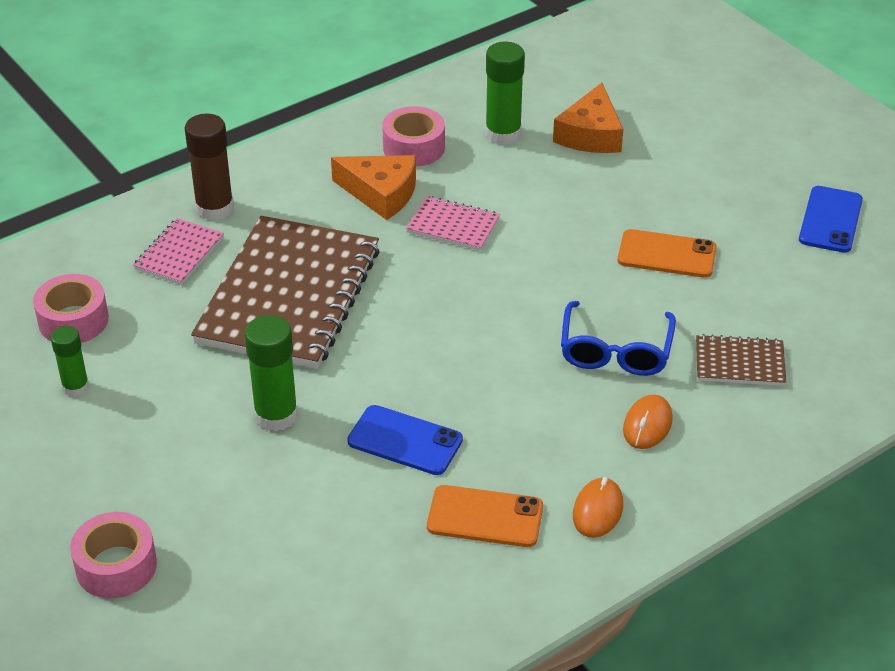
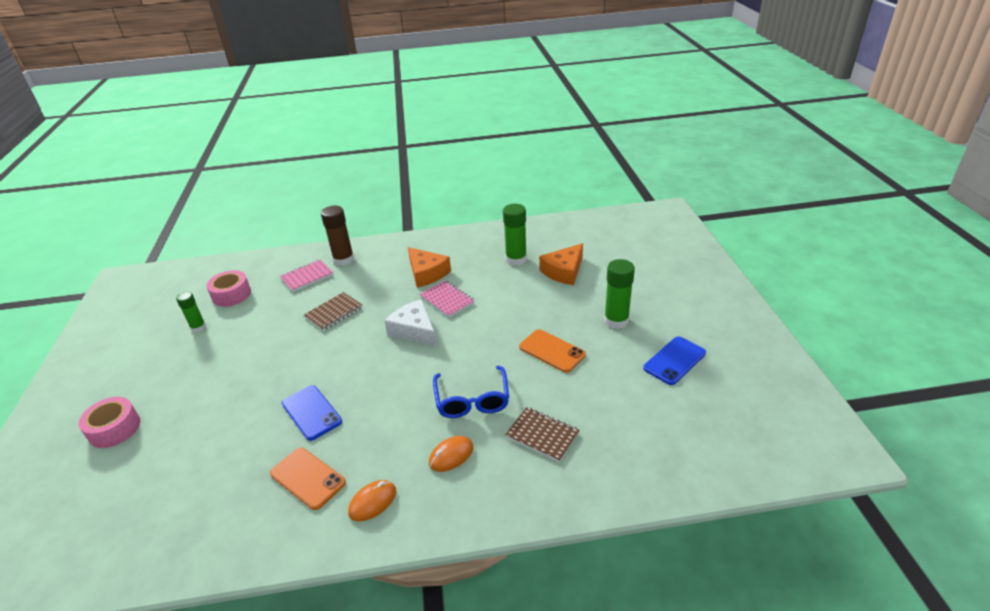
camera: 30 degrees right, 5 degrees down
(276, 415) = (266, 374): green glue stick -> green glue stick (616, 320)
(289, 296) = (334, 312): brown notebook -> brown notebook, size x0.44
(414, 147) = (464, 255): pink tape -> none
(445, 284) = (414, 330): none -> white cheese
(615, 351) = (472, 400): blue glasses -> blue glasses turned 45 degrees counterclockwise

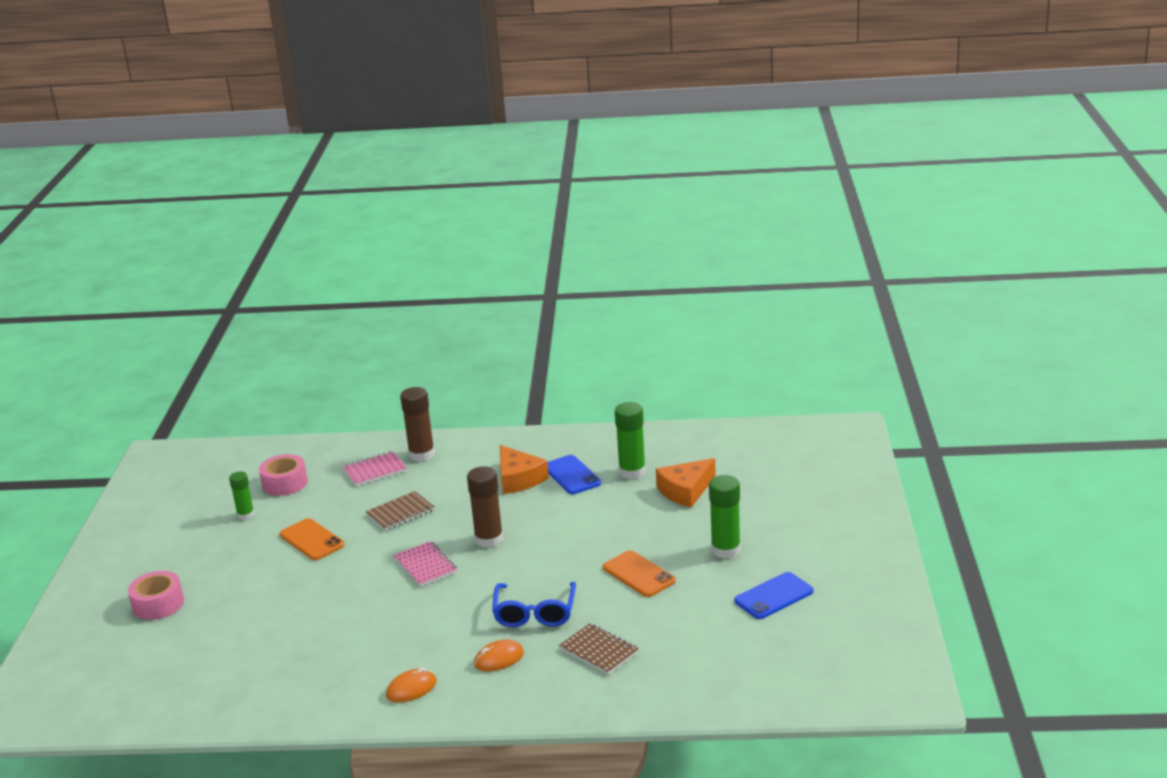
camera: 10 degrees right, 10 degrees down
(308, 478) = (350, 664): orange phone -> orange phone (312, 540)
(311, 412) = (362, 608): blue phone -> blue phone (572, 475)
(414, 330) = (489, 539): white cheese -> brown glue stick
(447, 300) = (535, 511): pink notebook -> pink notebook (425, 565)

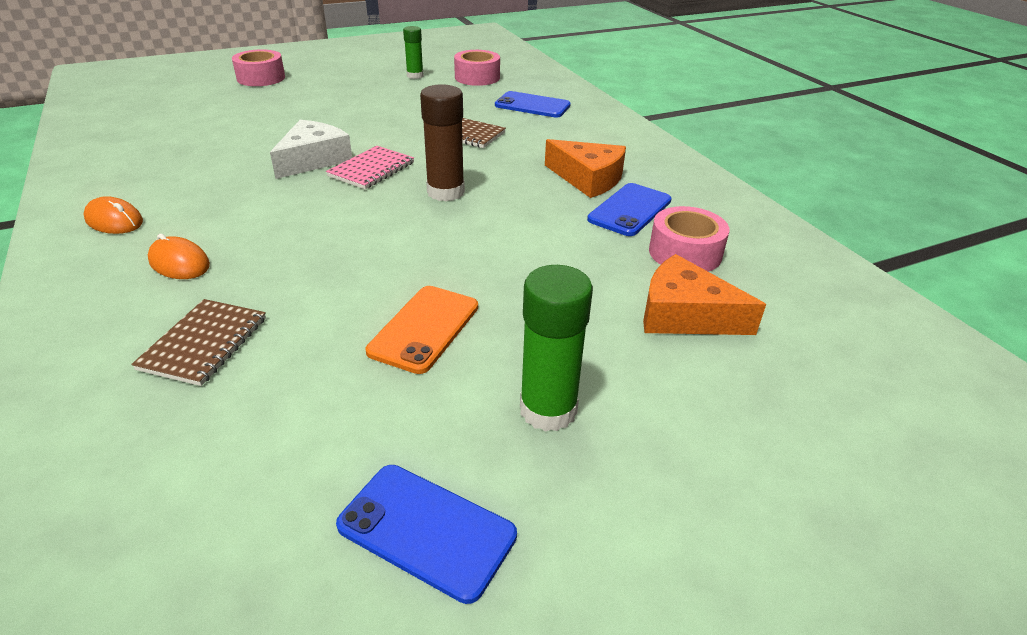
camera: 60 degrees right, 10 degrees up
(312, 540) = (390, 108): orange phone -> none
(375, 470) = (532, 105): pink notebook -> blue phone
(383, 590) = (313, 159): none -> white cheese
(421, 454) = (583, 118): brown glue stick -> none
(518, 479) = (588, 178): orange cheese -> orange cheese turned 90 degrees counterclockwise
(534, 613) = (292, 263): blue glasses -> none
(632, 472) = (685, 253): green glue stick -> pink tape

